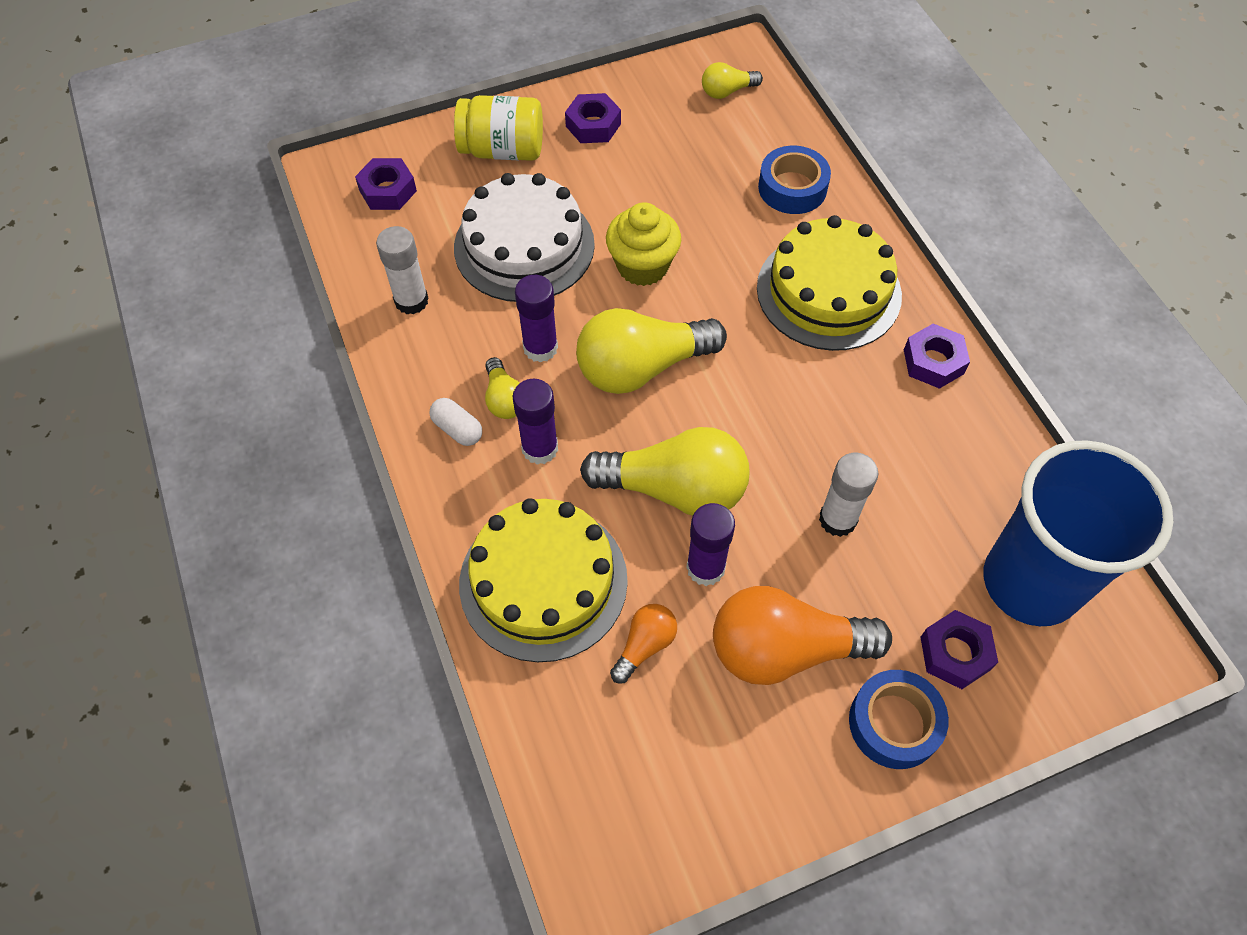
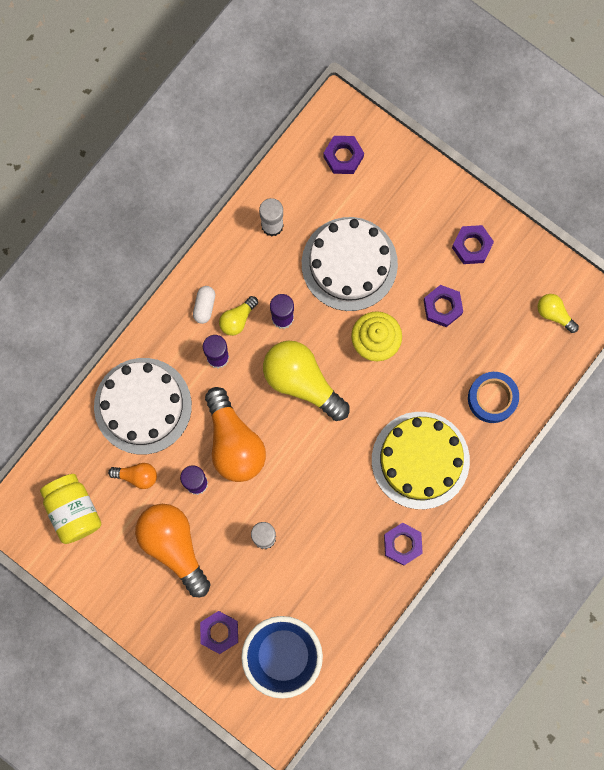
camera: 60 degrees right, 20 degrees up
(502, 150) = (416, 204): yellow jar -> yellow jar (73, 511)
(543, 581) = (142, 406): yellow cake -> white cake
(647, 183) = (442, 307): none -> purple nut
(674, 489) = (234, 442): yellow light bulb -> orange light bulb
(894, 723) = (164, 618): blue tape -> none

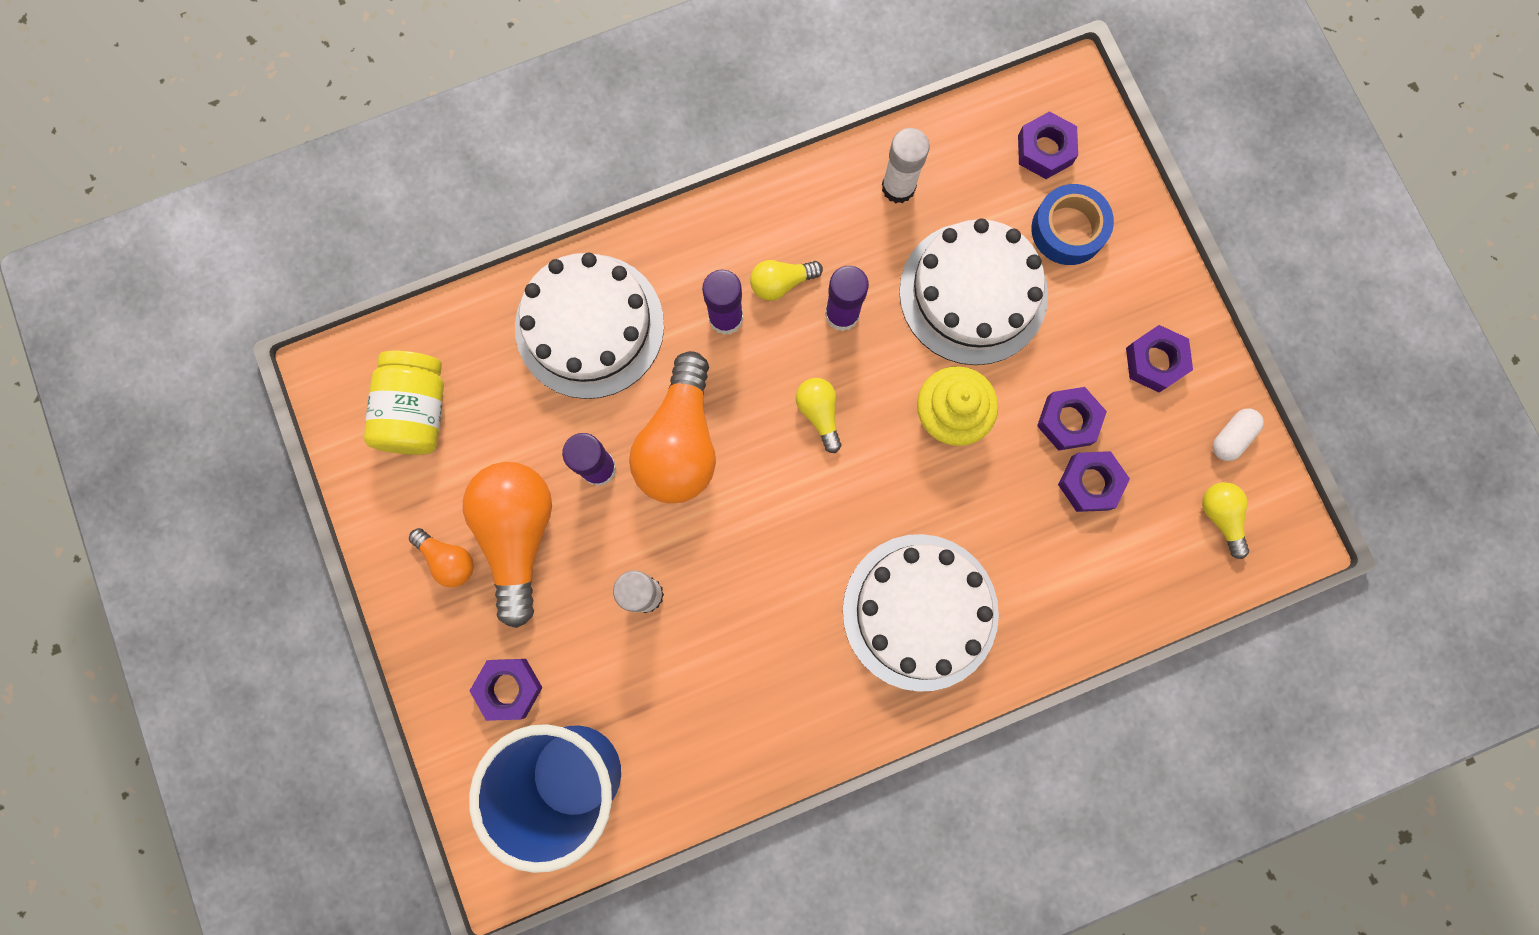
camera: 30 degrees right, 0 degrees up
(137, 476) = (526, 413): orange light bulb -> orange light bulb (448, 559)
(204, 306) = (747, 242): white capsule -> white capsule (1231, 437)
(302, 382) = (819, 413): yellow light bulb -> yellow light bulb, size x0.49
(402, 544) = (829, 714): purple nut -> purple nut (1090, 483)
(420, 460) = (920, 612): yellow cake -> white cake
(492, 398) = (1068, 584): blue tape -> blue tape (1068, 229)

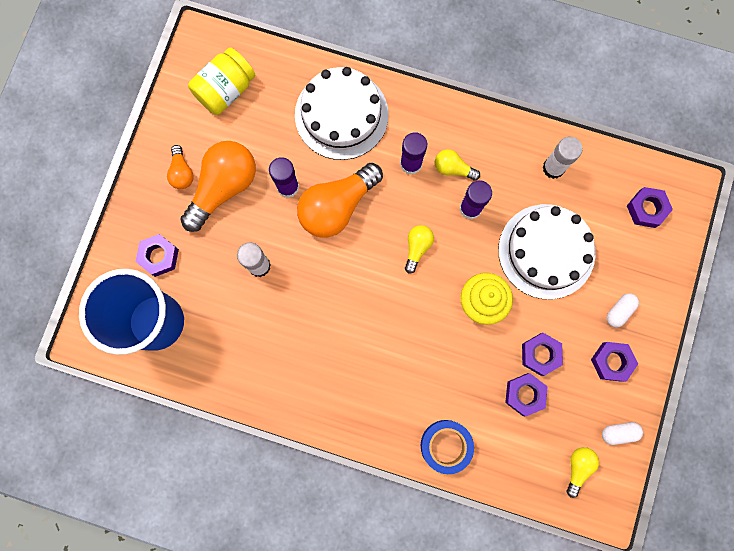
camera: 40 degrees right, 0 degrees up
(920, 612) = (384, 385): white cake -> none
(1068, 229) = (624, 259): blue tape -> blue tape (446, 445)
(1114, 295) = (619, 311): none -> white capsule

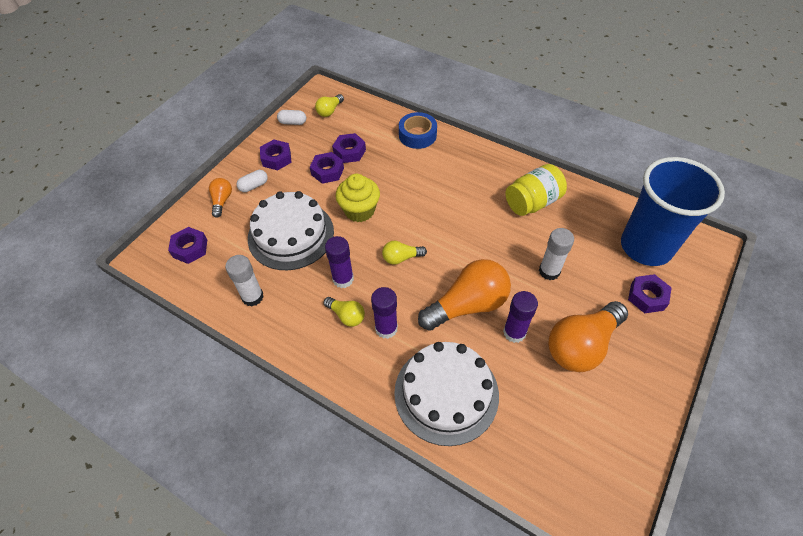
camera: 165 degrees left, 25 degrees down
(182, 172) = (627, 370): orange light bulb -> orange light bulb (222, 201)
(226, 90) = (576, 452): yellow jar -> yellow jar (532, 202)
(417, 248) = (401, 258): yellow light bulb -> yellow light bulb turned 45 degrees clockwise

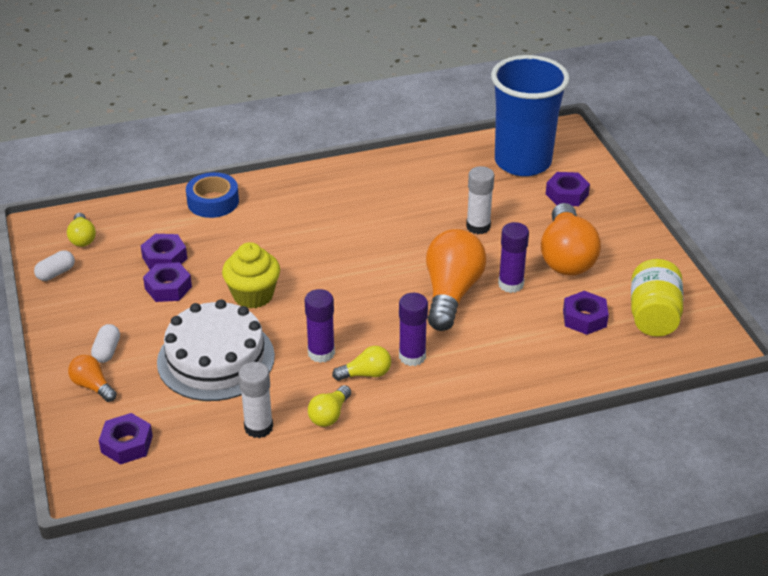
camera: 50 degrees left, 15 degrees down
(276, 158) = (92, 313): purple nut -> purple nut (584, 318)
(401, 258) = (348, 302): yellow light bulb -> yellow light bulb (329, 415)
(446, 393) = (519, 358): white cake -> none
(532, 202) = (396, 188): yellow jar -> yellow jar (653, 316)

